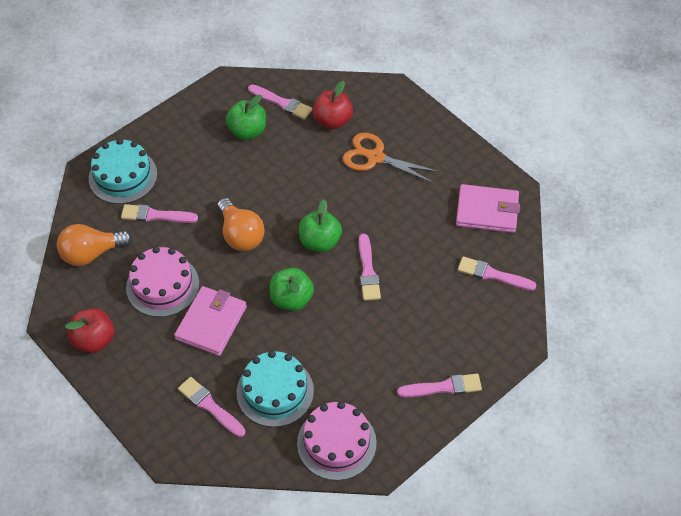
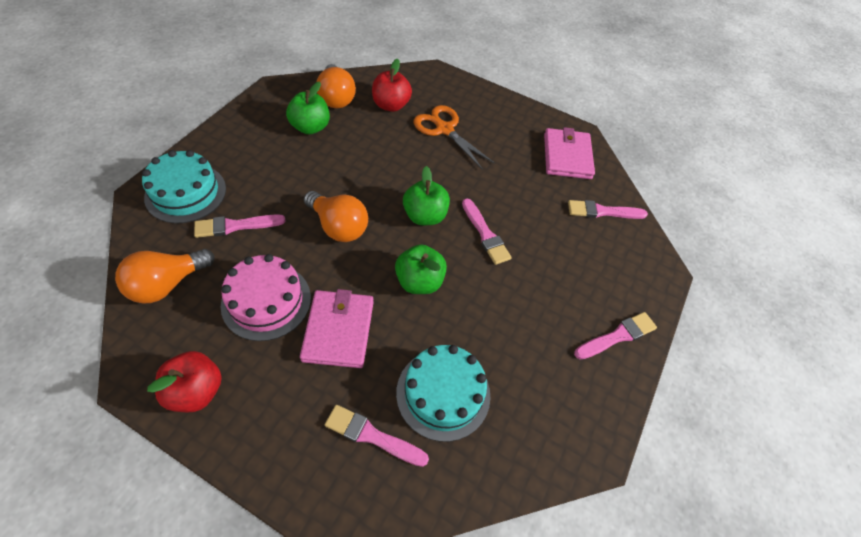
camera: 25 degrees left, 0 degrees up
(282, 103) = (336, 98): pink brush -> orange light bulb
(336, 443) = (539, 437): pink cake -> none
(375, 157) = (444, 129): orange scissors -> orange scissors turned 45 degrees clockwise
(487, 211) = (567, 156): pink wallet -> pink wallet turned 75 degrees counterclockwise

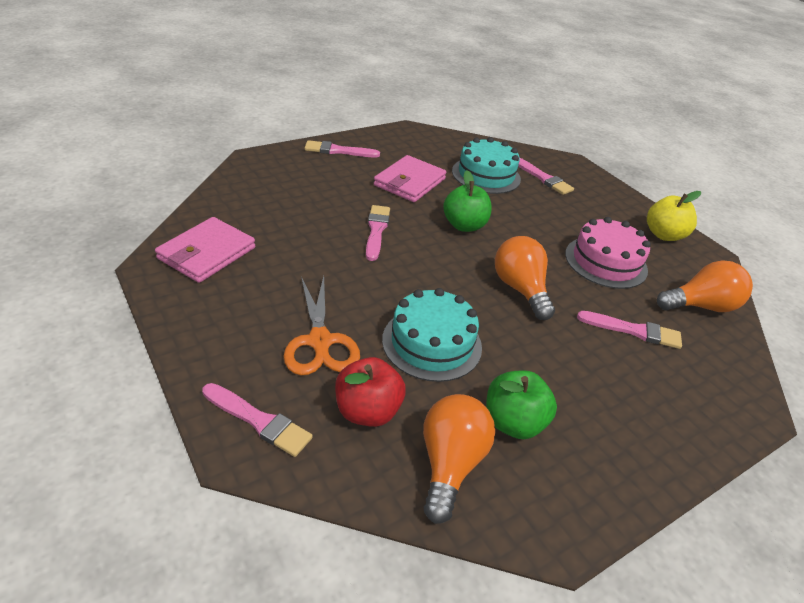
camera: 150 degrees left, 15 degrees down
(186, 193) = (698, 390): turquoise cake -> turquoise cake (432, 343)
(196, 391) = (663, 235): red apple -> yellow apple
(338, 330) = (548, 225): pink wallet -> pink wallet (410, 182)
(425, 216) = (424, 264): green apple -> none
(602, 211) = (243, 203): pink brush -> pink brush (259, 421)

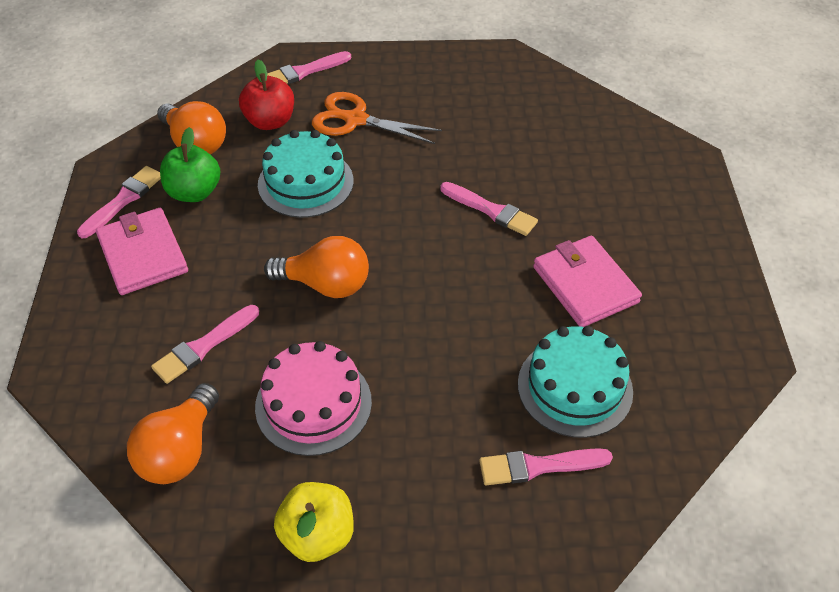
camera: 125 degrees right, 10 degrees up
(207, 253) = (511, 87): pink wallet -> pink wallet (143, 254)
(338, 151) = (694, 242): pink brush -> pink brush (123, 200)
(464, 225) = (462, 294): green apple -> none

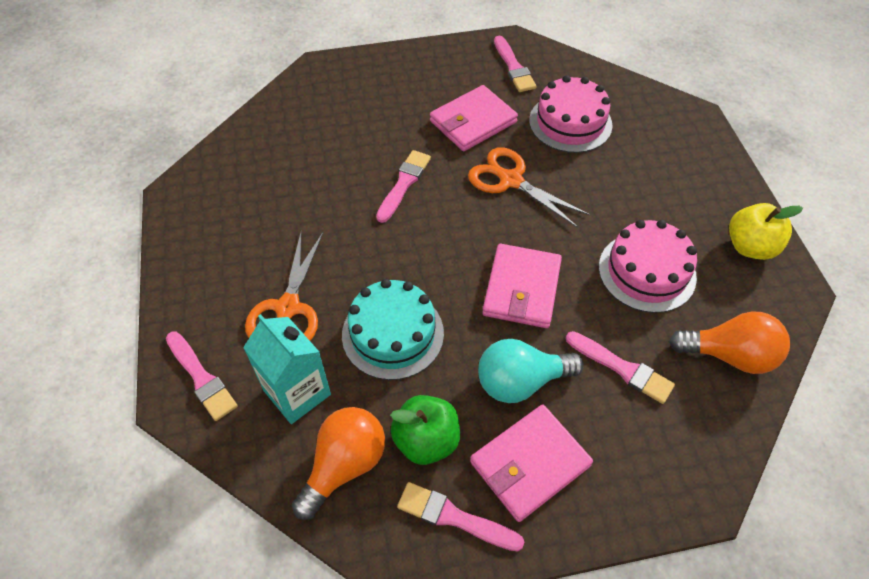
camera: 100 degrees left, 5 degrees up
(222, 263) = (520, 381): none -> turquoise light bulb
(270, 121) = (297, 392): red apple -> turquoise carton
(326, 284) = (522, 288): orange light bulb -> pink wallet
(480, 303) = (511, 180): none -> orange scissors
(538, 466) = (641, 137): pink brush -> pink brush (514, 67)
(575, 387) = (570, 122): turquoise cake -> pink cake

